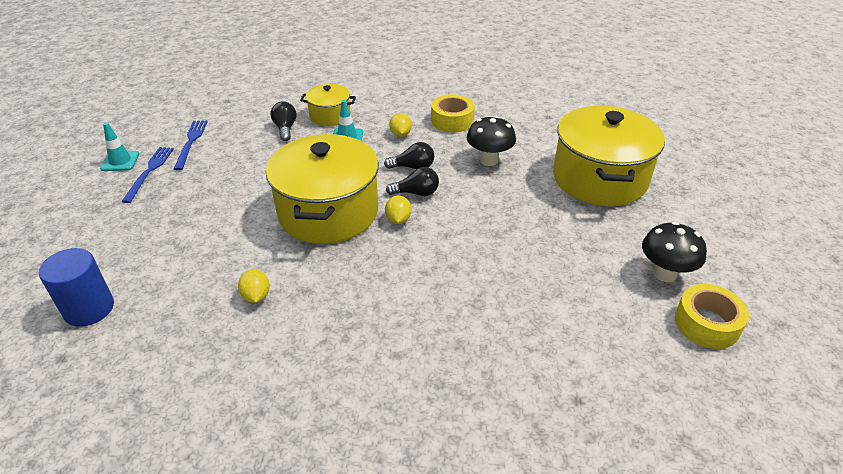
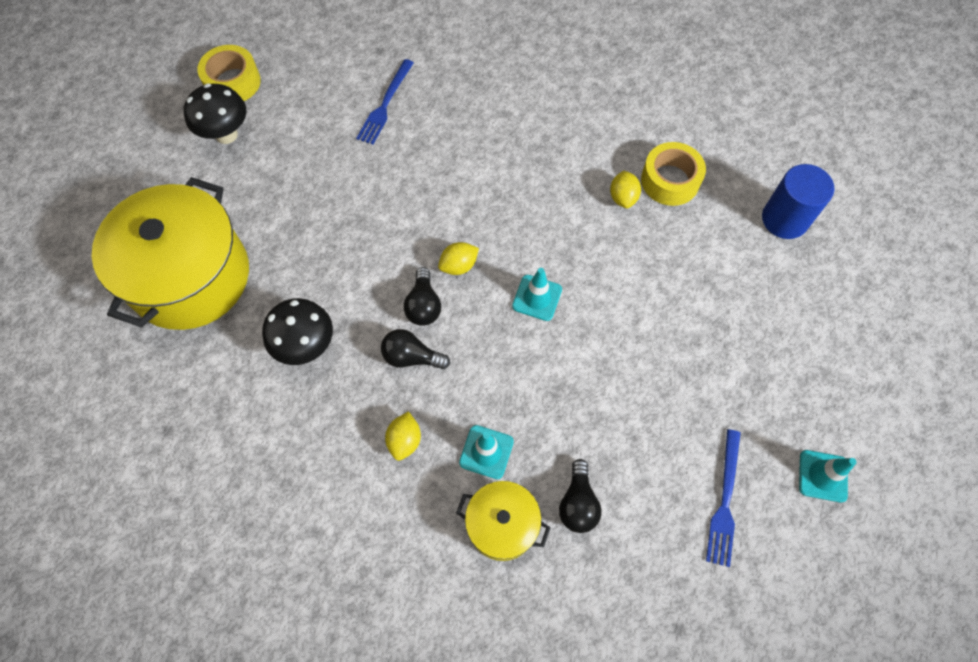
camera: 165 degrees left, 25 degrees up
(149, 172) = (773, 438): blue fork -> blue fork (385, 104)
(328, 212) = (537, 298): yellow pot -> turquoise traffic cone
(398, 220) = (459, 266): yellow lemon -> yellow lemon turned 45 degrees clockwise
(416, 193) = (423, 305): black light bulb -> black light bulb turned 105 degrees counterclockwise
(452, 120) = (314, 457): yellow tape -> yellow tape (670, 180)

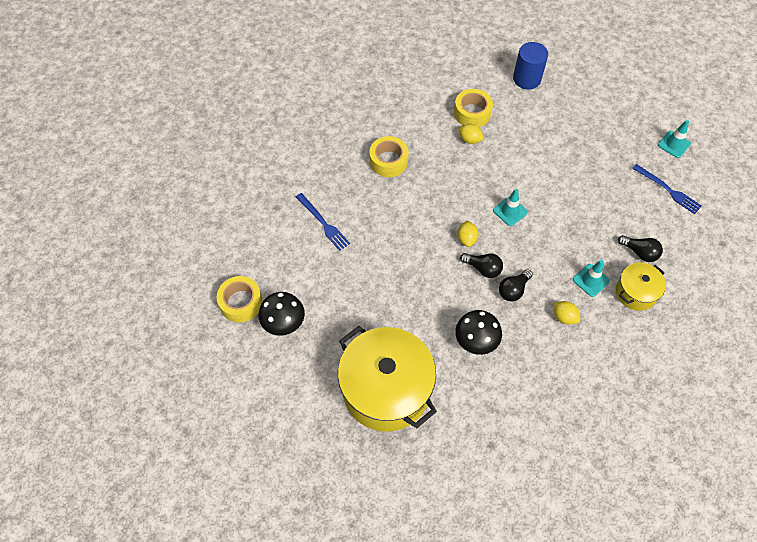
camera: 60 degrees left, 5 degrees down
(522, 125) = (388, 161): none -> yellow tape

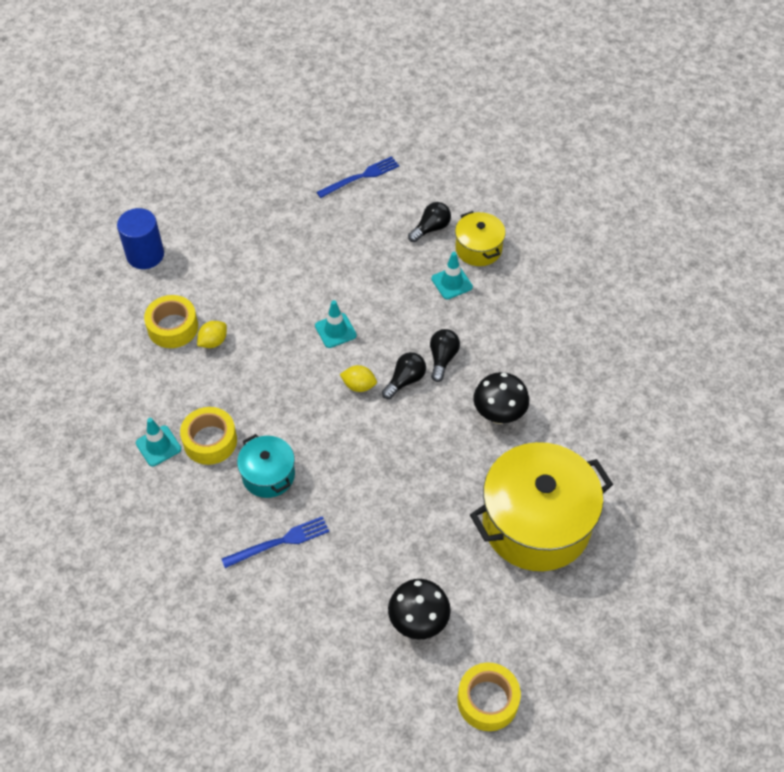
camera: 75 degrees left, 5 degrees down
(241, 303) = (371, 671): yellow tape -> yellow tape (487, 700)
(373, 202) = (268, 475): none -> turquoise pot
(513, 290) = (442, 358): black light bulb -> black light bulb turned 135 degrees counterclockwise
(564, 317) = (490, 321): yellow lemon -> none
(674, 144) = (303, 151): turquoise traffic cone -> turquoise traffic cone (158, 446)

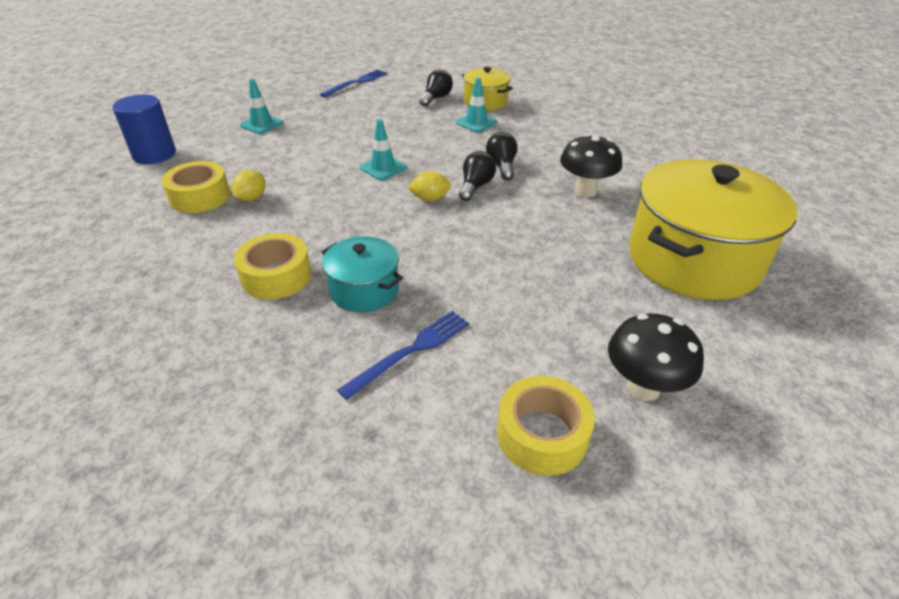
camera: 20 degrees left, 15 degrees down
(158, 446) = (208, 295): turquoise traffic cone -> turquoise traffic cone (261, 124)
(487, 700) = (804, 453): yellow tape -> yellow tape (542, 435)

